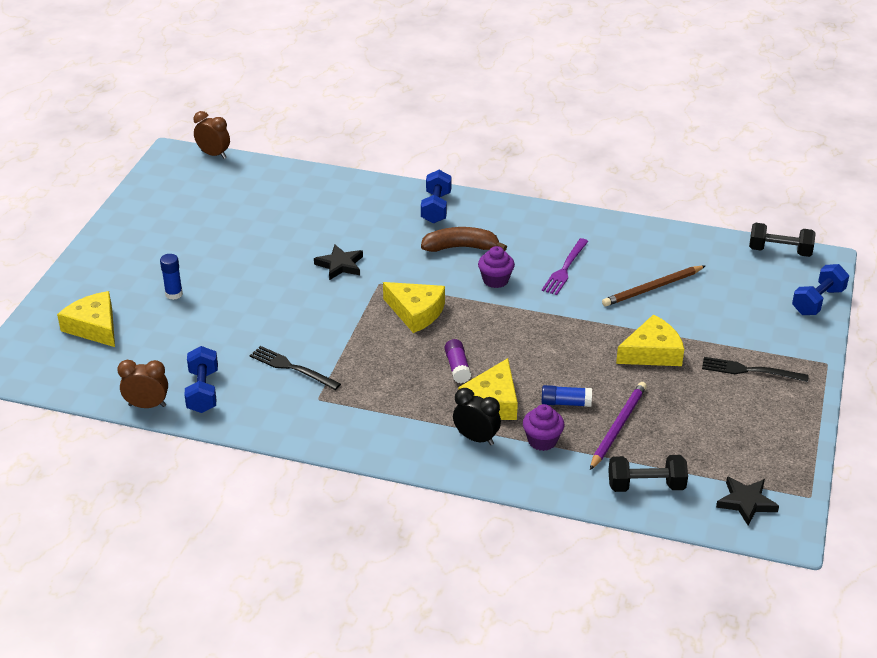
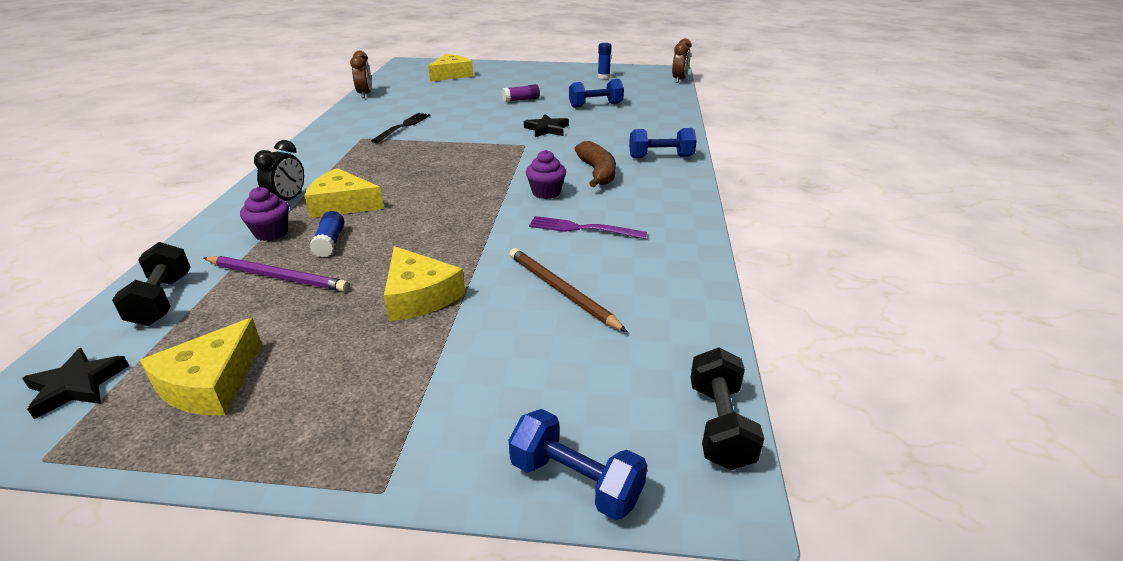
camera: 80 degrees right, 5 degrees down
(174, 294) = (492, 88): blue glue stick -> blue glue stick (603, 77)
(203, 391) = (378, 106): blue dumbbell -> blue dumbbell (595, 105)
(416, 312) = (483, 162): yellow cheese -> yellow cheese (210, 383)
(457, 367) = (398, 185): purple glue stick -> purple glue stick (521, 100)
(749, 370) = (371, 387): black fork -> none

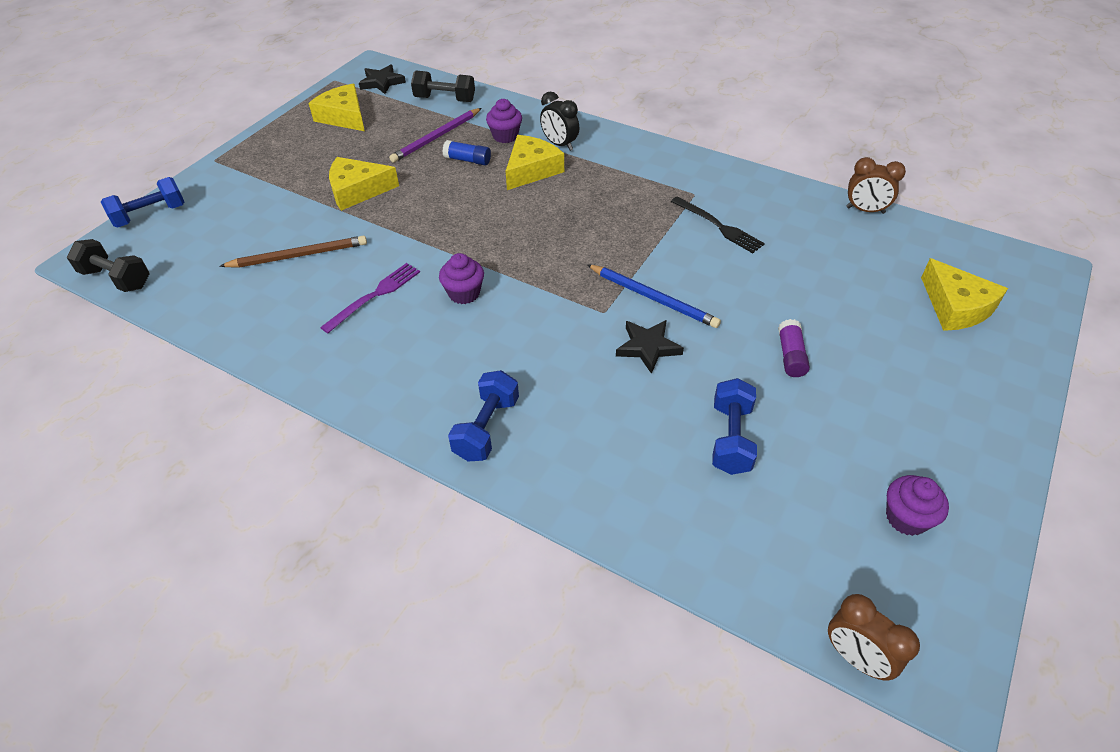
camera: 115 degrees right, 15 degrees up
(498, 134) = (653, 298): none -> blue pencil
(597, 172) = (483, 349): brown banana -> none
(603, 77) = (906, 518): blue glue stick -> purple cupcake

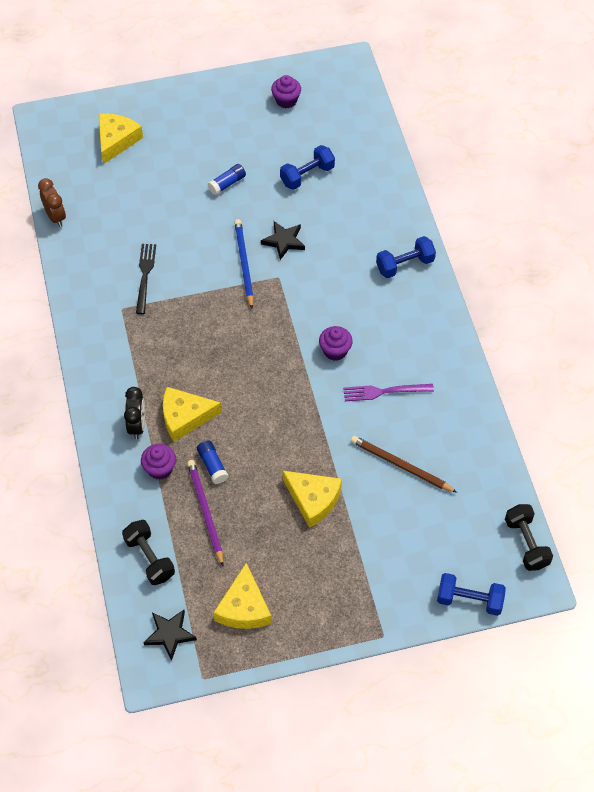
camera: 135 degrees left, 10 degrees up
(437, 137) = (205, 512): purple pencil -> purple pencil turned 105 degrees counterclockwise
(790, 356) = (227, 184): purple glue stick -> blue glue stick
(856, 658) = (368, 87): brown clock -> none

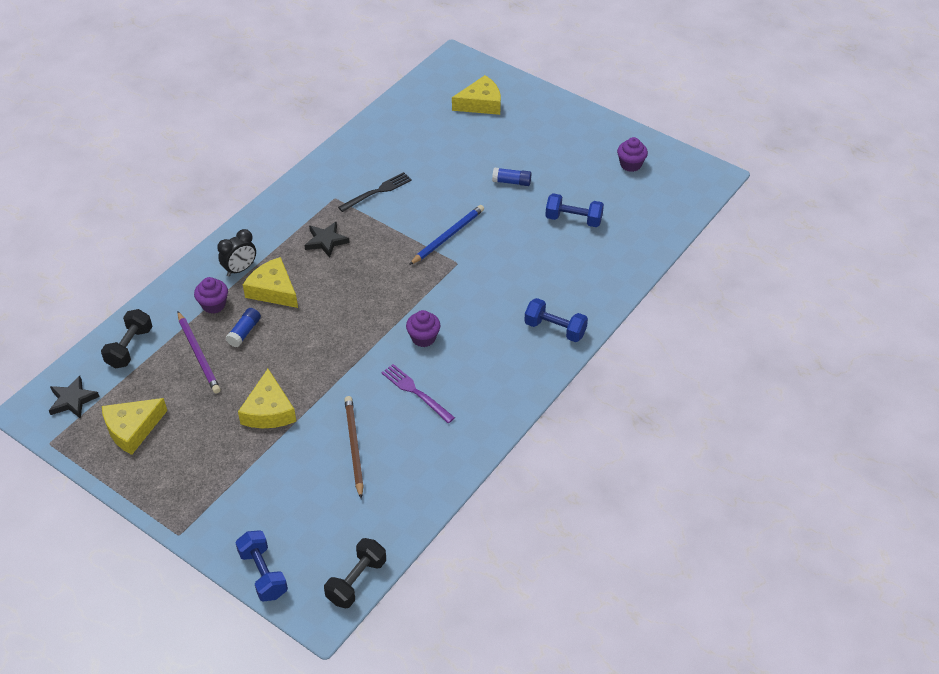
camera: 50 degrees right, 10 degrees down
(55, 217) = (378, 117): brown clock -> none
(205, 512) = (198, 354): purple pencil -> purple pencil turned 120 degrees clockwise
(284, 241) = (495, 245): black star -> black star (326, 241)

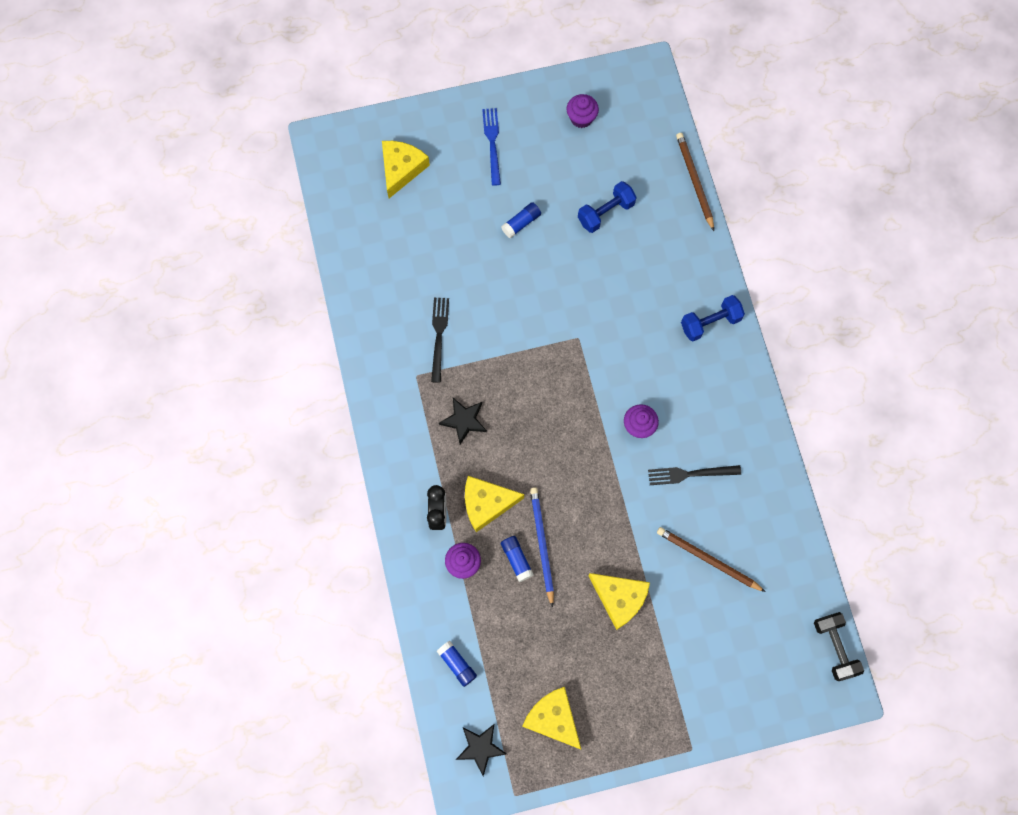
camera: 50 degrees left, 25 degrees up
(130, 347) = (457, 664): black dumbbell -> blue glue stick
(132, 429) = (553, 718): yellow cheese -> yellow cheese turned 135 degrees clockwise
(198, 354) = (511, 612): purple pencil -> none
(263, 574) = (777, 710): blue dumbbell -> none
(415, 392) = (690, 474): purple fork -> black fork
(447, 236) = (542, 322): blue pencil -> blue pencil (542, 545)
(554, 133) = (492, 143): none -> blue fork
(659, 252) = (694, 181): none -> brown pencil

